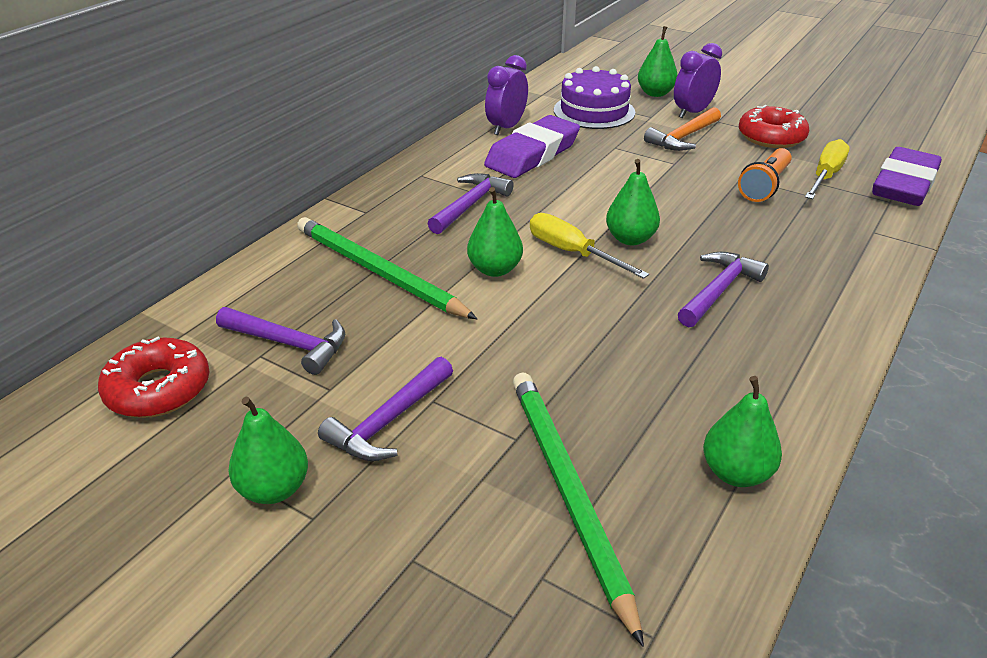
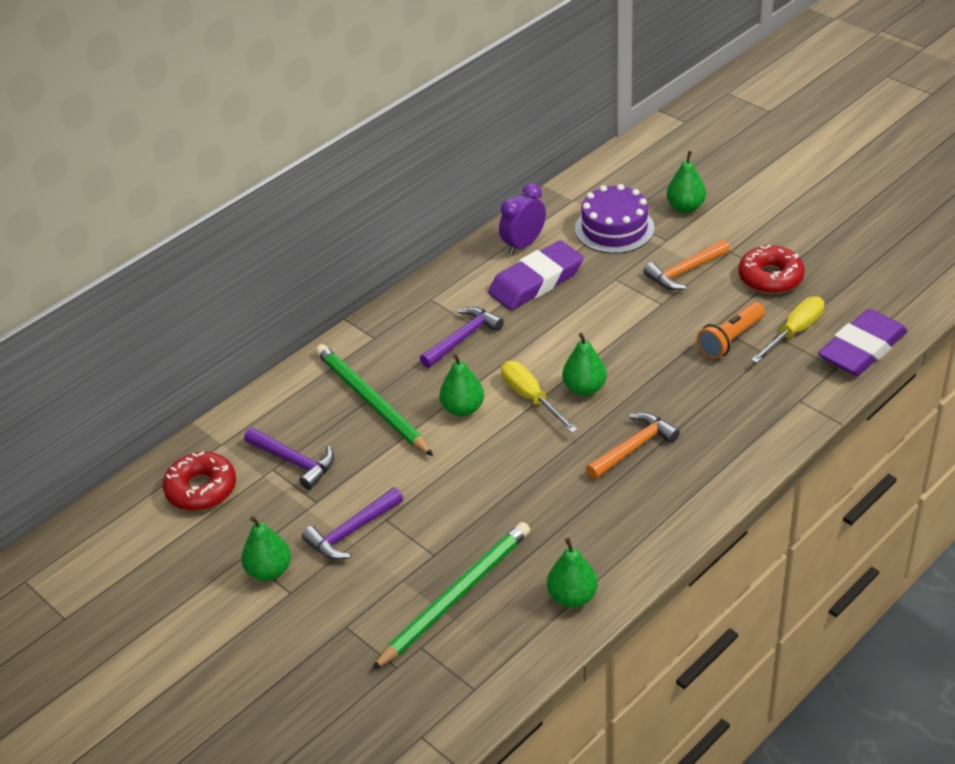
camera: 15 degrees right, 5 degrees up
(568, 493) = (455, 597): green pencil -> green pencil turned 45 degrees clockwise
(692, 112) = (710, 237): purple clock -> none
(718, 290) = (633, 447): purple hammer -> orange hammer

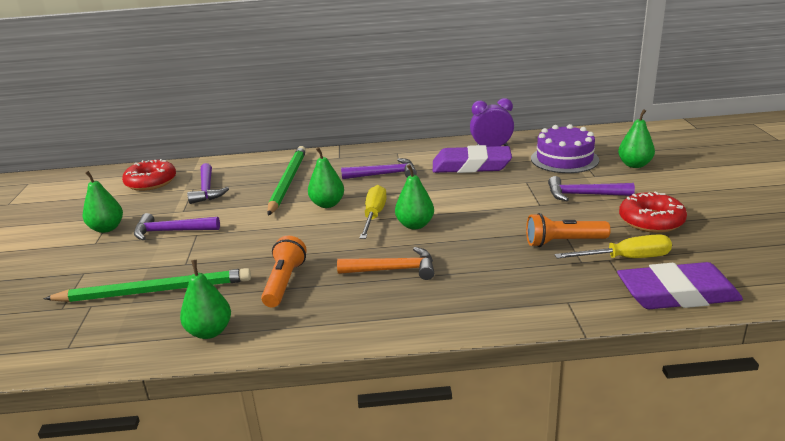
camera: 40 degrees right, 15 degrees down
(560, 516) = (284, 282): none -> orange flashlight
(685, 272) = (583, 195): orange hammer -> purple hammer

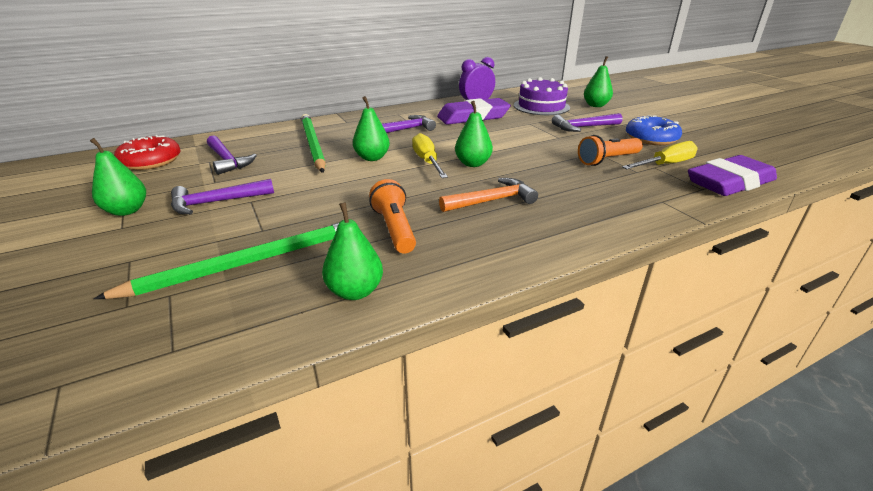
camera: 25 degrees left, 5 degrees up
(651, 221) = (651, 138): red donut -> blue donut

